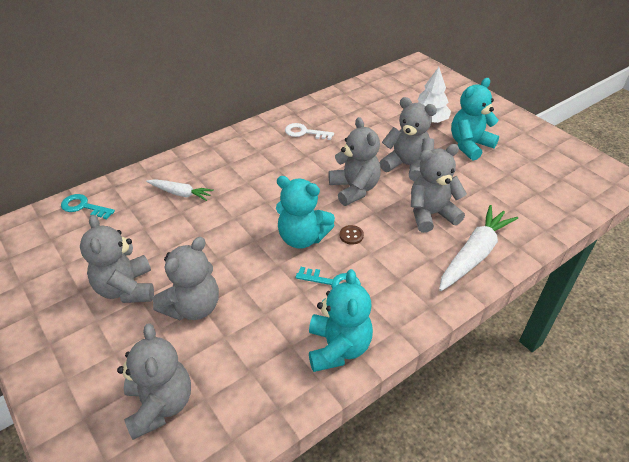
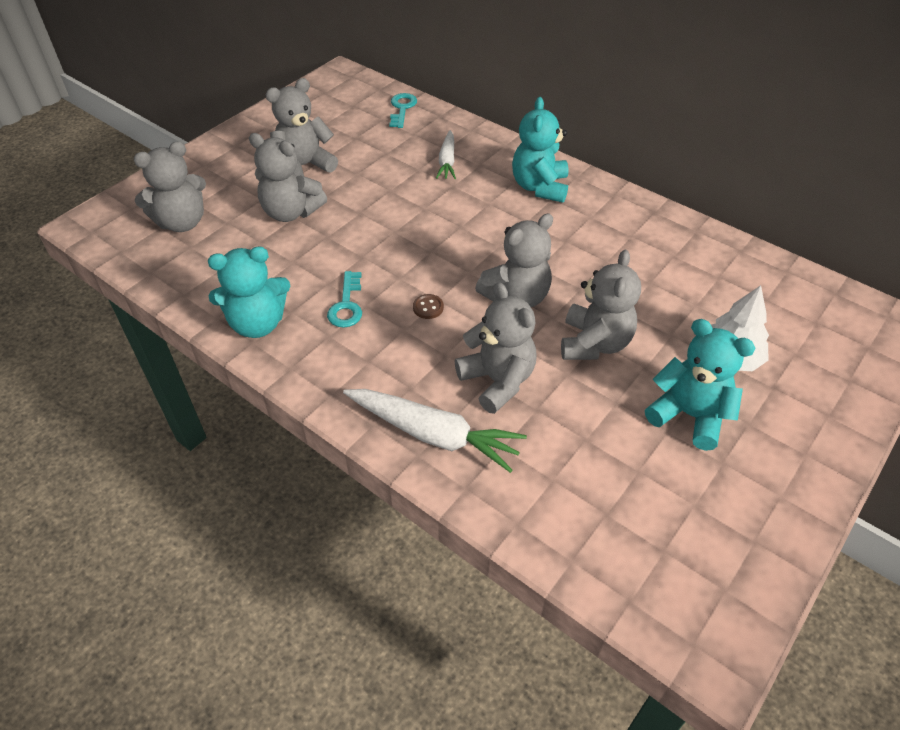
camera: 75 degrees right, 5 degrees up
(302, 238) = (410, 267): turquoise teddy bear -> turquoise teddy bear (539, 187)
(305, 132) = (613, 230): white key -> none

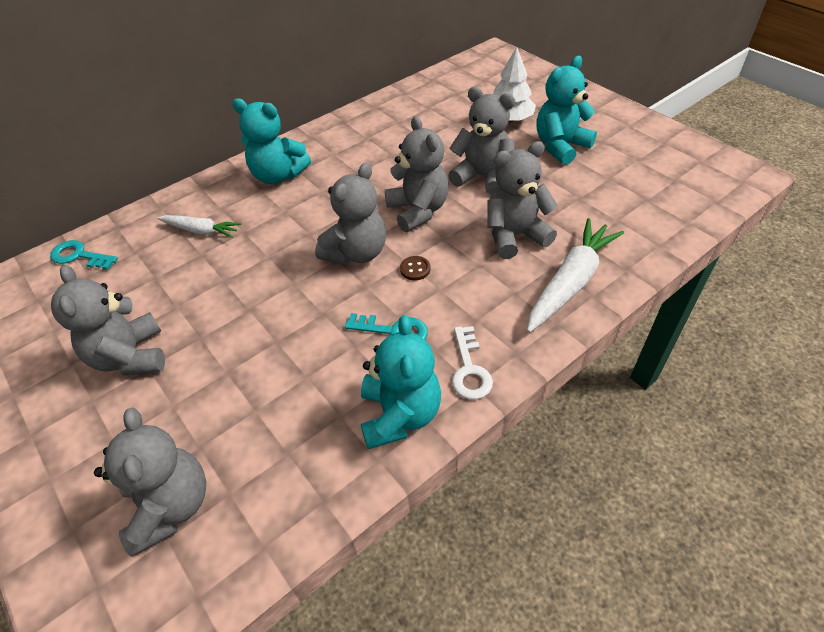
camera: 75 degrees left, 0 degrees up
(291, 212) = (215, 374): grey teddy bear -> grey teddy bear (356, 253)
(308, 362) = (469, 369): none -> white key

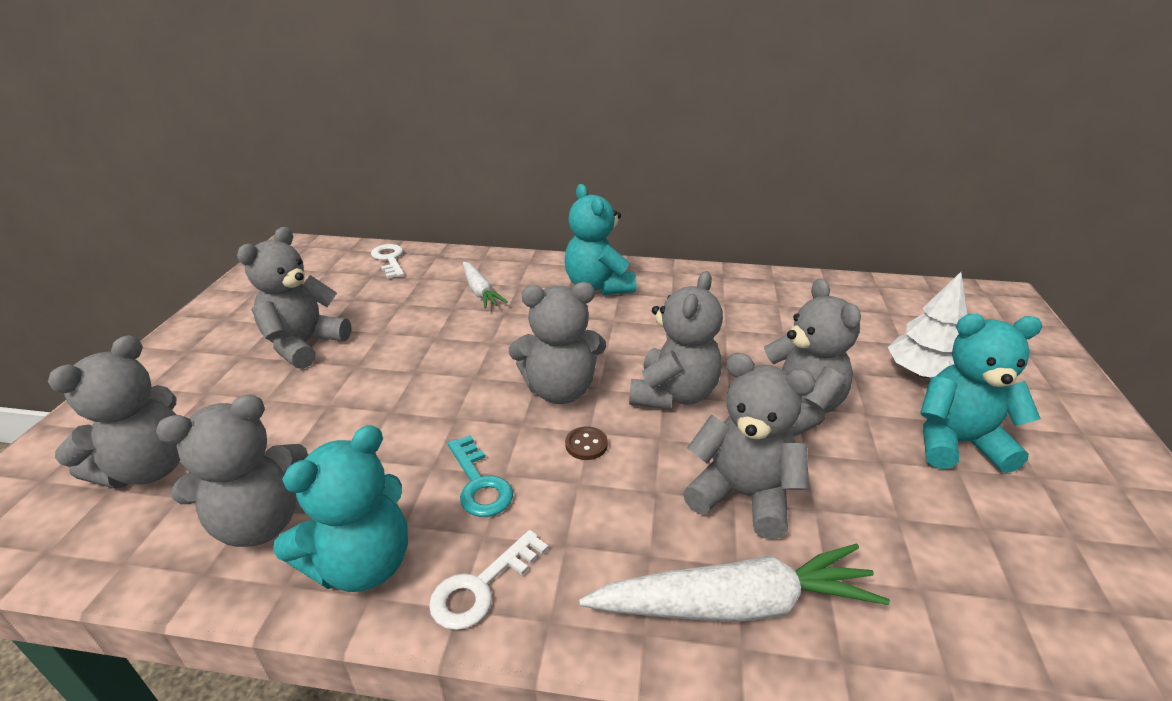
camera: 45 degrees right, 15 degrees down
(79, 256) = (389, 259): turquoise key -> white key
(308, 454) = (260, 522): none -> grey teddy bear

